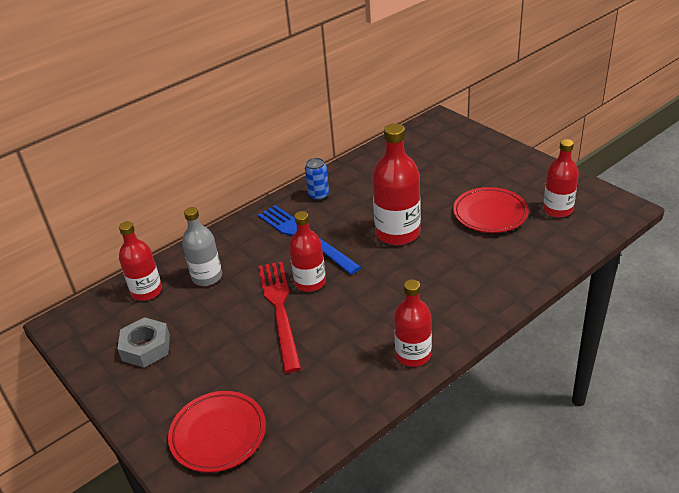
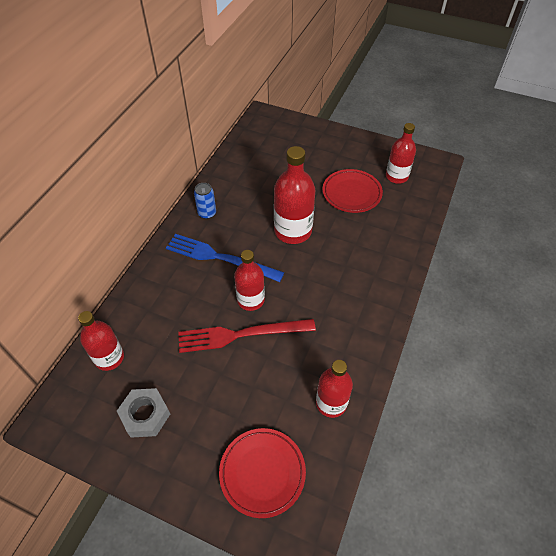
camera: 30 degrees left, 15 degrees up
(207, 277) = (157, 324): grey bottle -> none
(279, 310) = (241, 335): red fork -> red fork turned 60 degrees counterclockwise
(413, 355) = (369, 338): red bottle -> red bottle (331, 403)

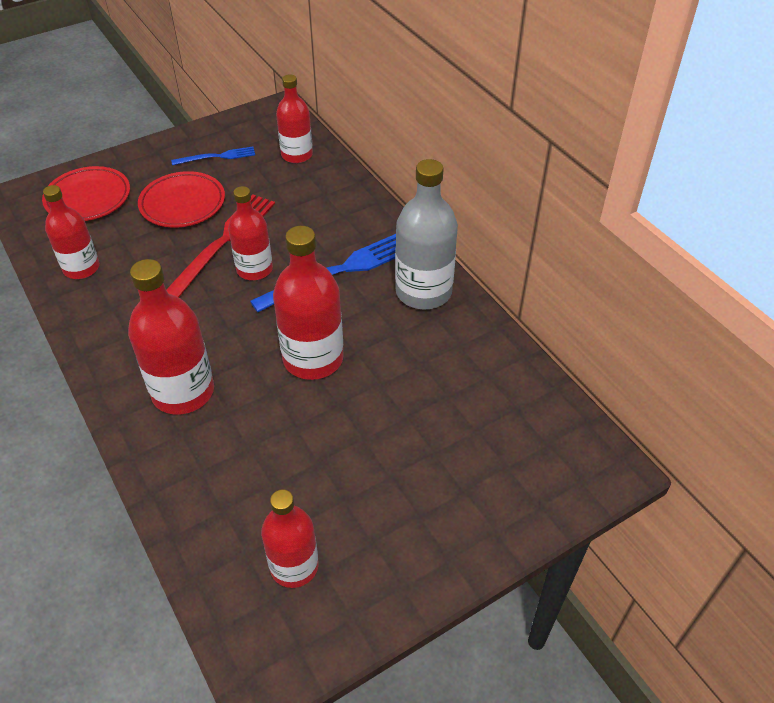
camera: 125 degrees right, 5 degrees down
(145, 415) = (217, 157): grey nut -> blue fork
(207, 213) = (423, 292): blue can -> grey bottle
(351, 193) = (316, 471): red plate -> red plate (182, 204)
(362, 269) = (183, 392): none -> red bottle

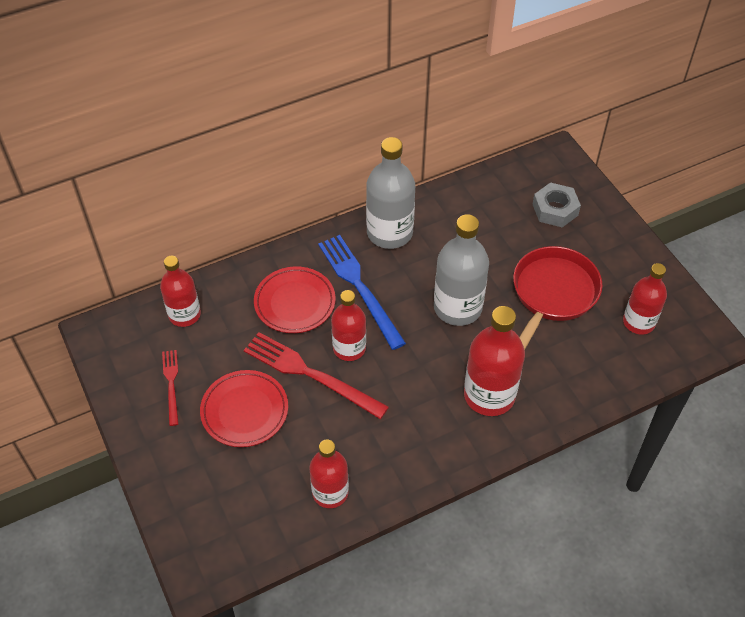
camera: 85 degrees left, 5 degrees up
(88, 198) = (219, 501): red plate -> red plate (295, 303)
(217, 157) = (171, 384): blue fork -> red fork
(313, 358) = (457, 307): red bottle -> grey bottle
(338, 458) = (552, 295): none -> red pan
(496, 463) = (555, 209): none -> grey nut

